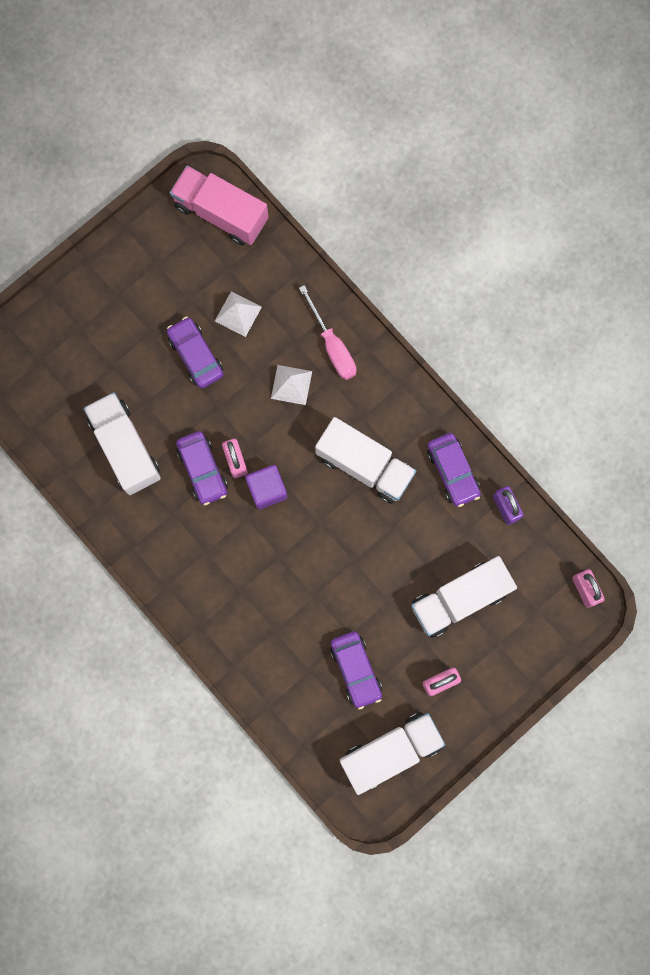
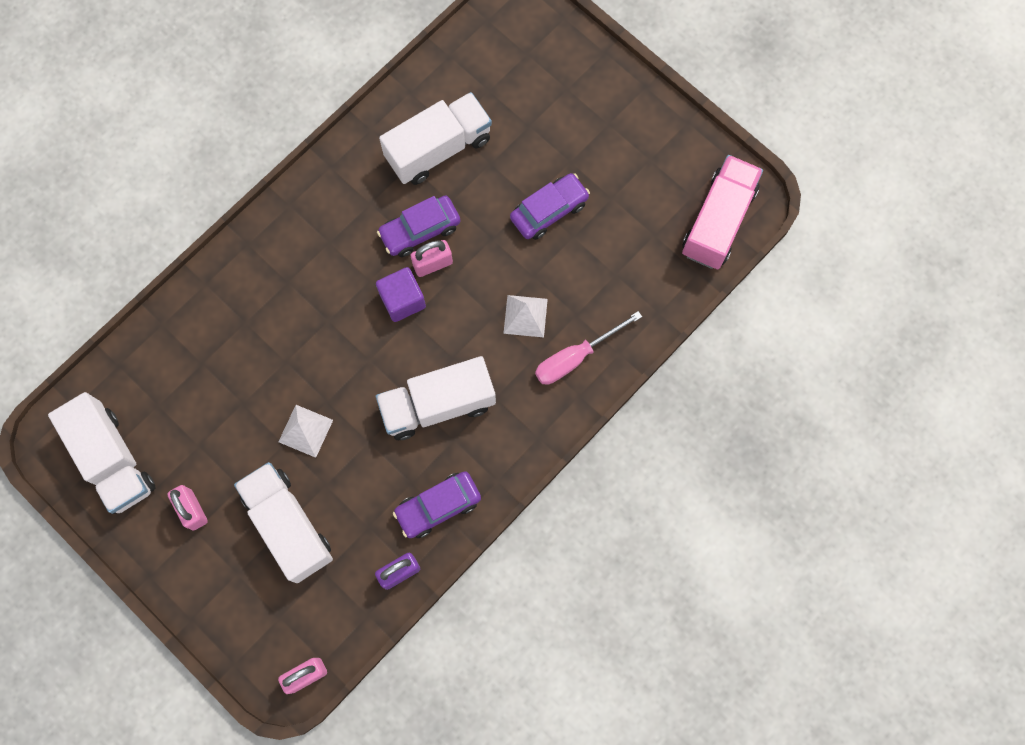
camera: 85 degrees right, 5 degrees down
(238, 313) = (602, 251): white pyramid -> white pyramid (305, 431)
(356, 670) = (204, 414): purple car -> none
(364, 465) = (438, 405): white truck -> white truck turned 45 degrees clockwise

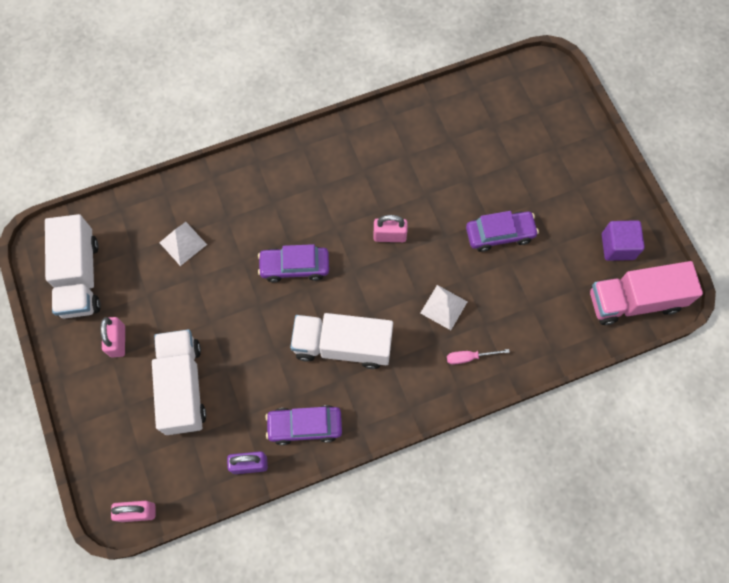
camera: 25 degrees right, 5 degrees down
(305, 431) = (232, 320): white pyramid -> white pyramid (183, 243)
(402, 300) = (353, 253): purple cube -> purple cube (617, 246)
(420, 230) = (392, 206): purple car -> purple car (294, 267)
(438, 149) = (434, 152): white truck -> none
(575, 357) = (469, 357): pink screwdriver -> pink screwdriver, size x0.59
(718, 221) = (634, 301): pink truck -> pink truck turned 150 degrees counterclockwise

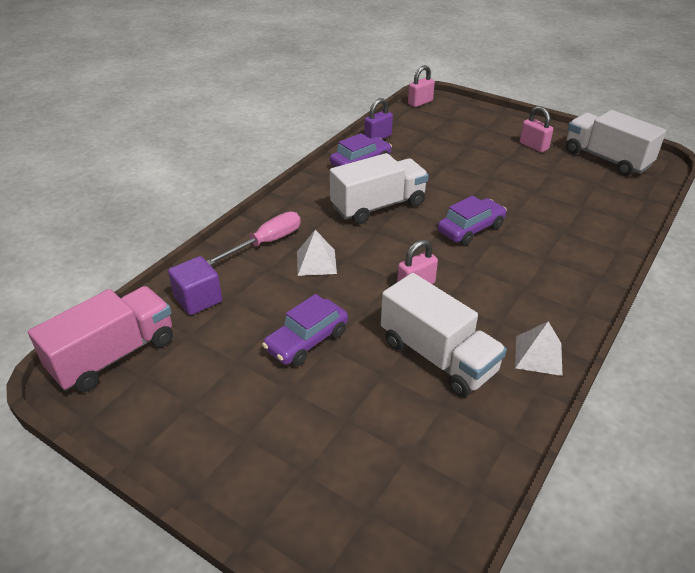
camera: 145 degrees right, 30 degrees down
(183, 243) = (571, 203): white pyramid -> white pyramid (538, 355)
(183, 387) = (463, 146): white truck -> white truck (437, 356)
(469, 357) = (266, 243): pink screwdriver -> pink screwdriver, size x1.70
(617, 246) = (157, 398): purple cube -> purple cube (198, 299)

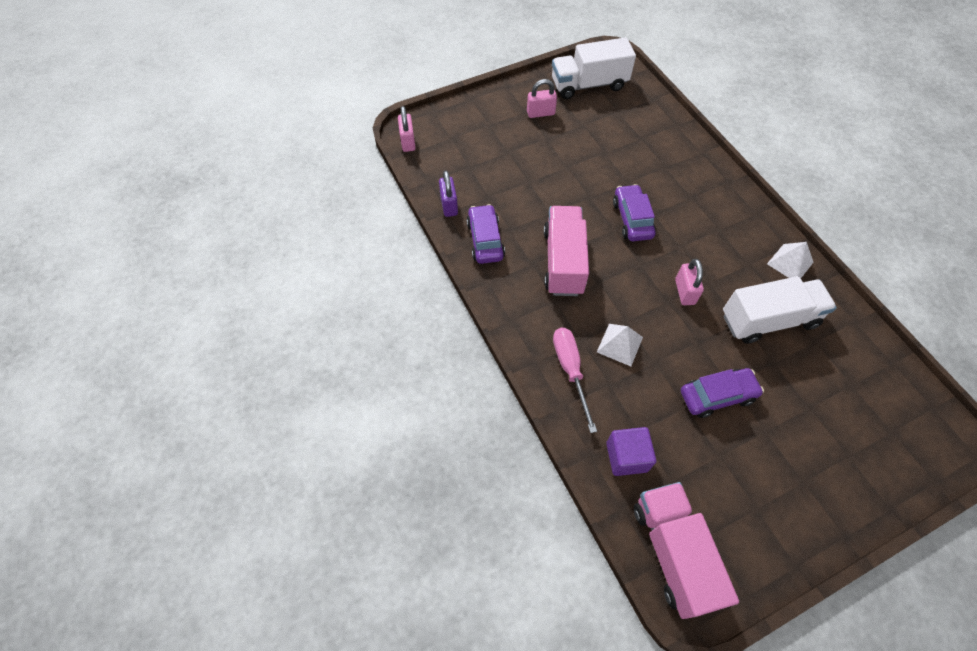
camera: 60 degrees left, 20 degrees up
(307, 341) = (717, 396): purple car -> purple car turned 90 degrees counterclockwise
(378, 206) = (563, 262): white truck -> pink truck

